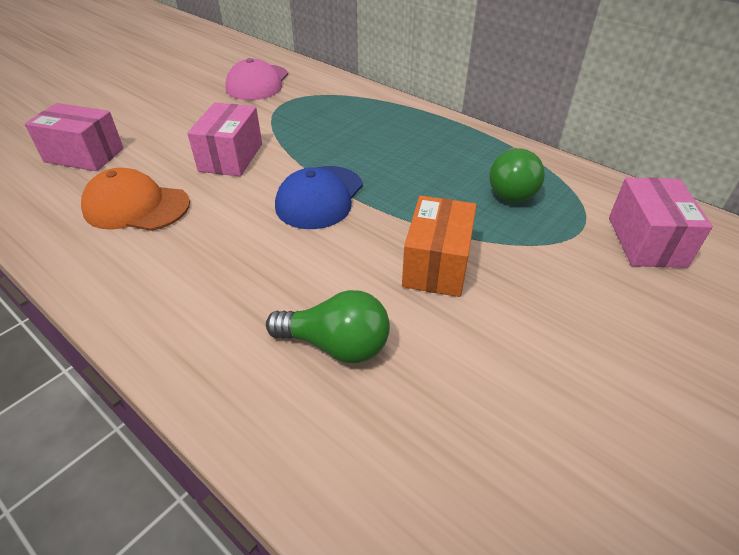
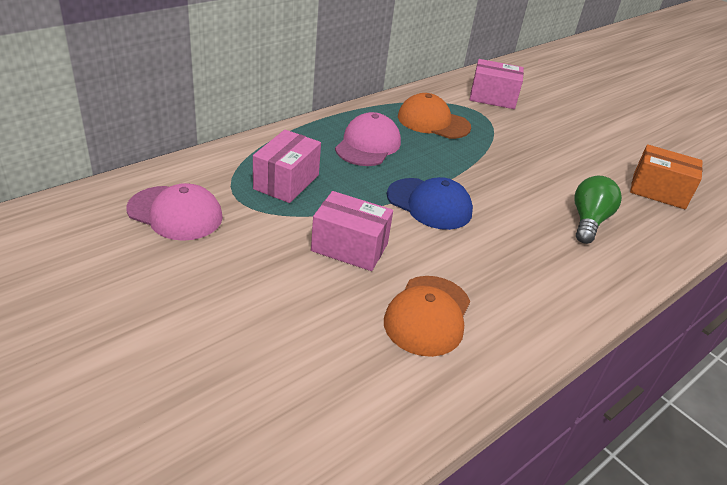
camera: 85 degrees left, 5 degrees down
(84, 155) = (308, 366): pink box -> pink box (286, 182)
(417, 150) = (368, 145): none -> pink cap
(436, 265) = (514, 170): orange box -> orange box (658, 191)
(511, 189) = (433, 122): green light bulb -> orange cap

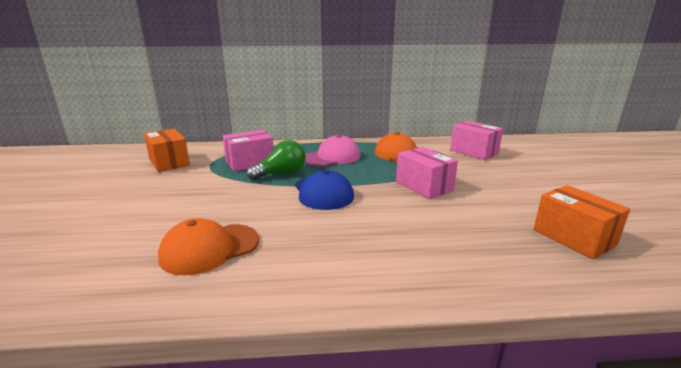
camera: 40 degrees right, 15 degrees down
(175, 213) = (169, 162): pink cap -> orange box
(349, 247) = (229, 199): pink box -> pink box (424, 186)
(588, 221) = (452, 236): green light bulb -> green light bulb (281, 174)

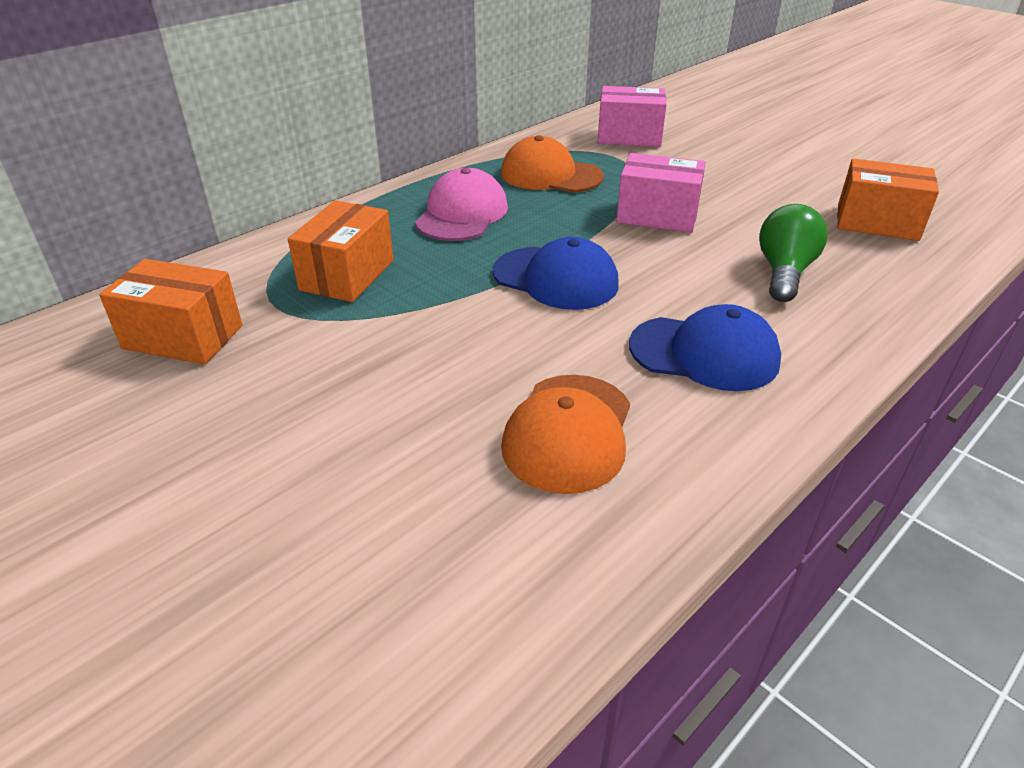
camera: 40 degrees left, 15 degrees up
(250, 163) = (347, 275): pink box -> orange box
(281, 174) = (439, 273): green light bulb -> green light bulb (784, 272)
(330, 250) = (704, 353): none -> blue cap

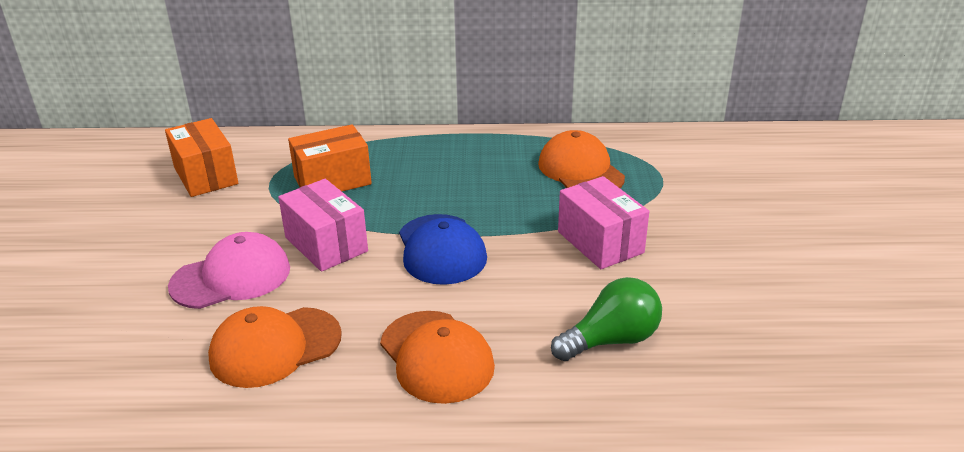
camera: 45 degrees right, 5 degrees down
(462, 214) = (466, 172): pink cap -> pink cap (231, 277)
(629, 137) = (708, 165): pink box -> pink box (326, 244)
(704, 353) = (436, 357): blue cap -> orange cap
(877, 222) = (789, 351): orange box -> none

